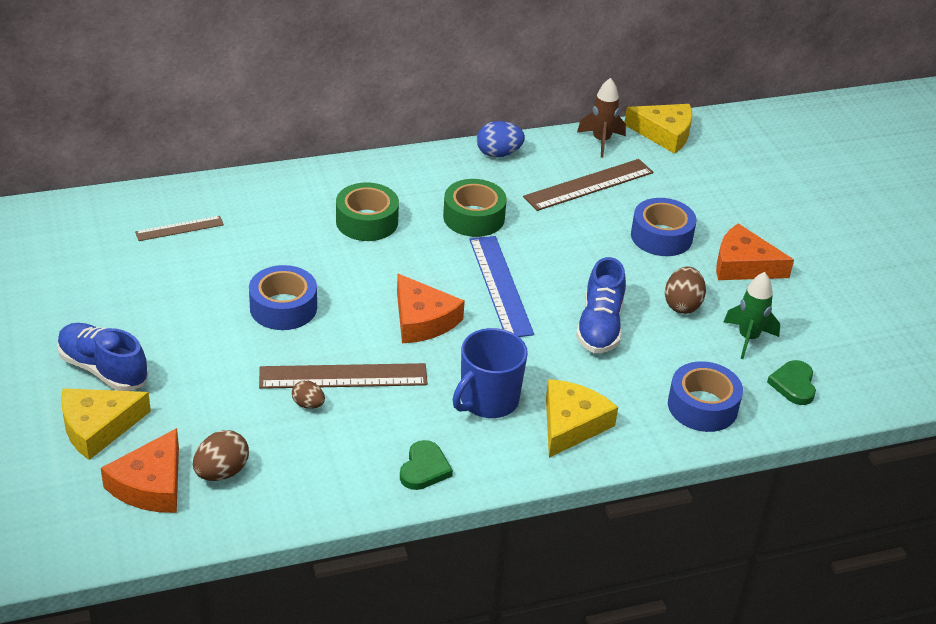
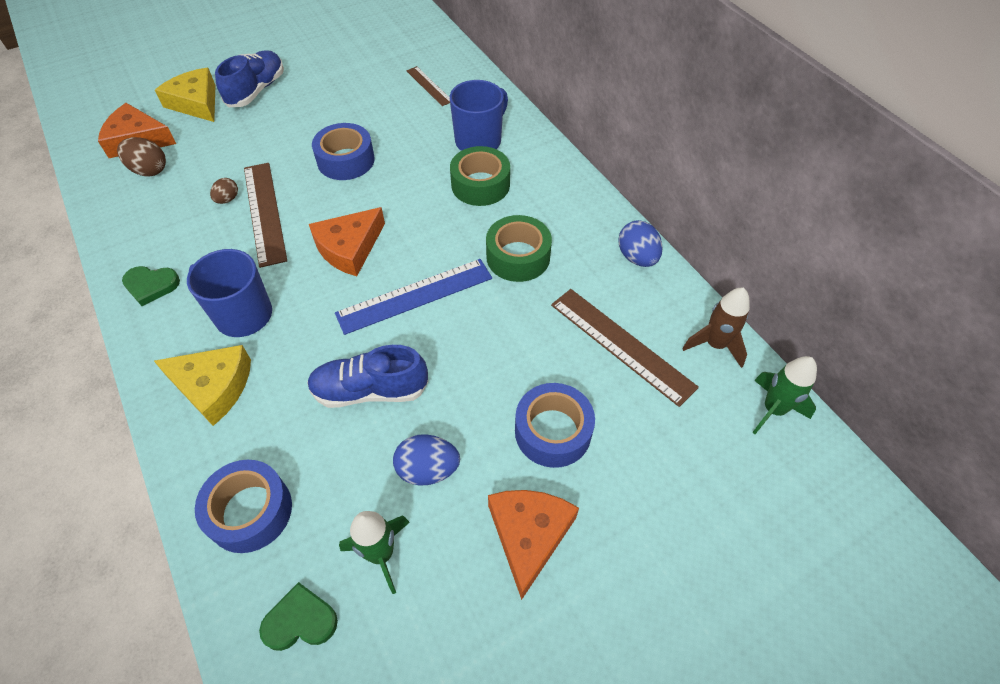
camera: 80 degrees right, 15 degrees up
(298, 210) = (479, 141): none -> blue mug
(664, 133) = (773, 409): yellow cheese -> green rocket
(682, 305) = (428, 469): brown egg -> blue egg

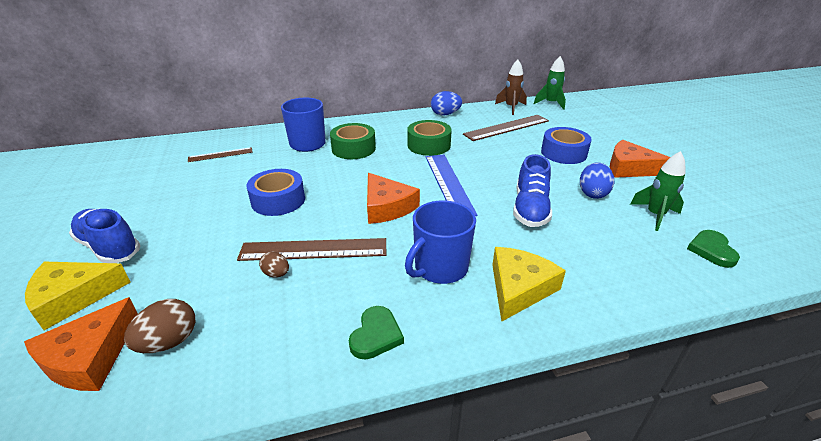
camera: 75 degrees left, 20 degrees down
(250, 511) = (637, 270): blue tape -> none

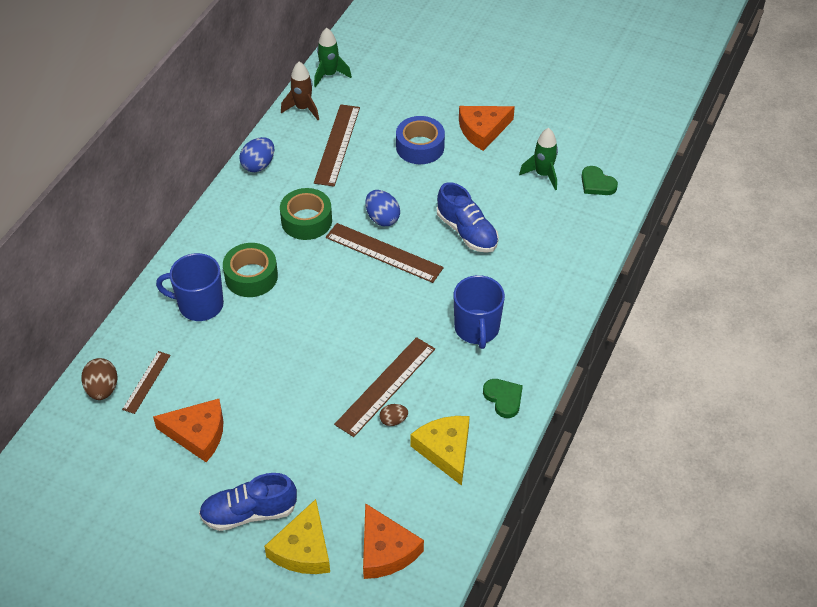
camera: 50 degrees left, 15 degrees up
(169, 342) = (410, 504): brown egg -> brown egg (102, 389)
(278, 200) = (289, 375): blue tape -> none
(387, 207) = (375, 312): orange cheese -> orange cheese (197, 434)
(449, 183) = (384, 252): blue ruler -> brown ruler
(519, 288) = (533, 303): yellow cheese -> yellow cheese (445, 450)
(592, 193) = (487, 182): blue egg -> blue egg (382, 218)

